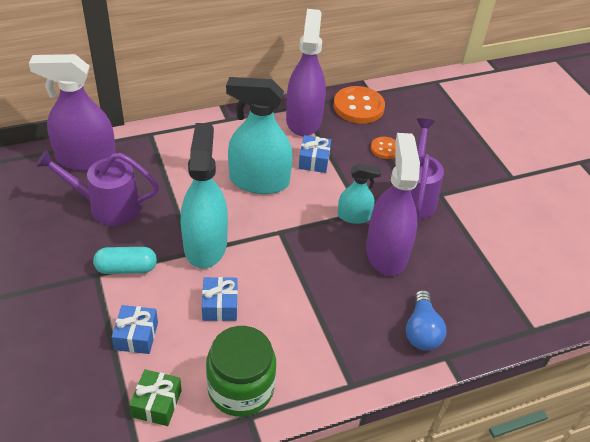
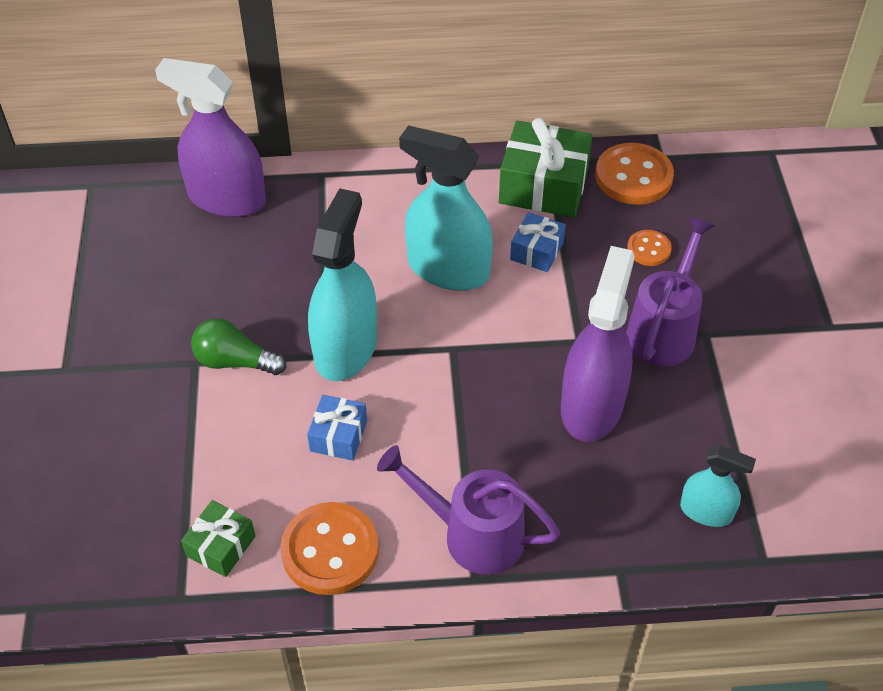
camera: 20 degrees right, 5 degrees up
(107, 206) = (234, 271): purple watering can -> purple watering can (471, 534)
(126, 268) = (235, 361): turquoise capsule -> green light bulb
(136, 336) = (221, 454): blue gift -> none
(241, 388) = (330, 550): green jar -> orange button
(303, 120) = (543, 186): purple spray bottle -> green gift
(354, 216) = (564, 344): turquoise spray bottle -> turquoise spray bottle (706, 511)
(421, 330) = (599, 527): blue light bulb -> none

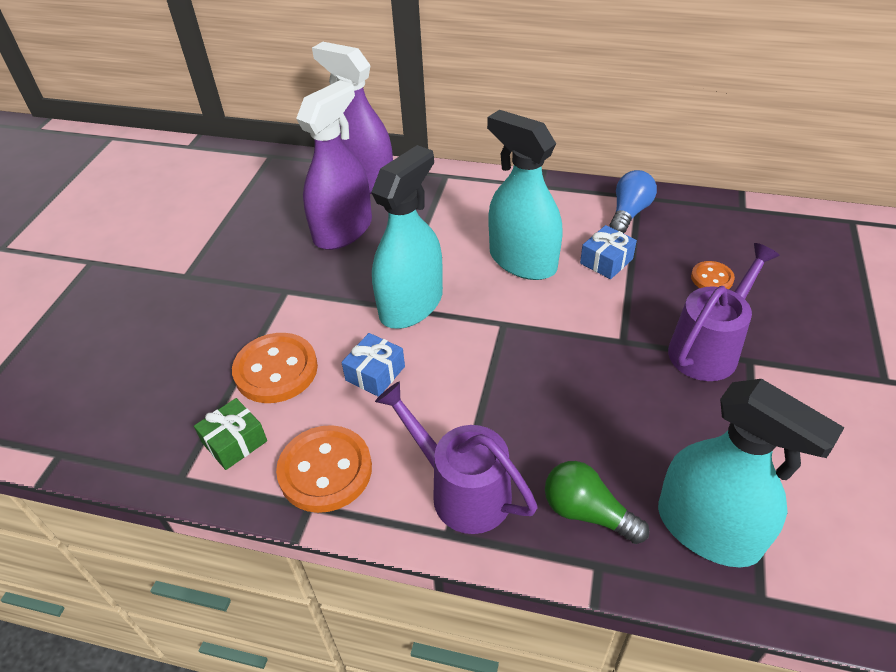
camera: 20 degrees right, 5 degrees down
(235, 361) = (316, 296): green light bulb -> green light bulb (587, 512)
(543, 186) = (629, 213): green gift -> blue light bulb
(591, 406) = (617, 400): purple spray bottle -> purple spray bottle (343, 230)
(633, 176) = (713, 219): orange button -> orange button (276, 370)
(706, 511) = (708, 529): turquoise spray bottle -> turquoise spray bottle, size x1.86

